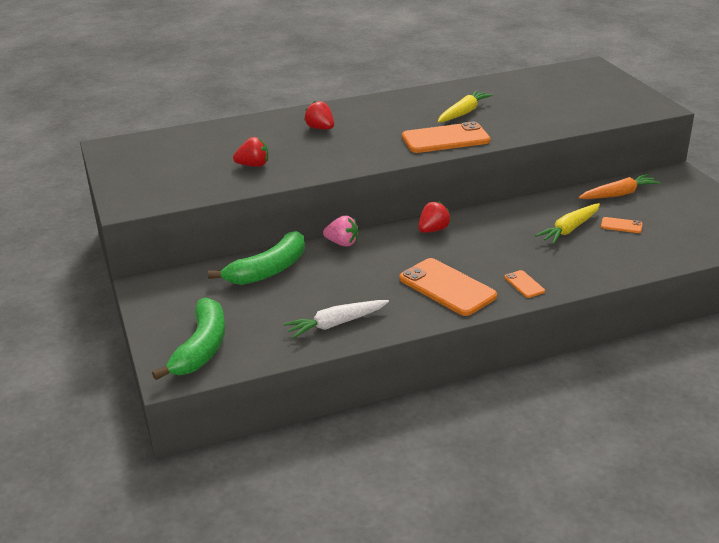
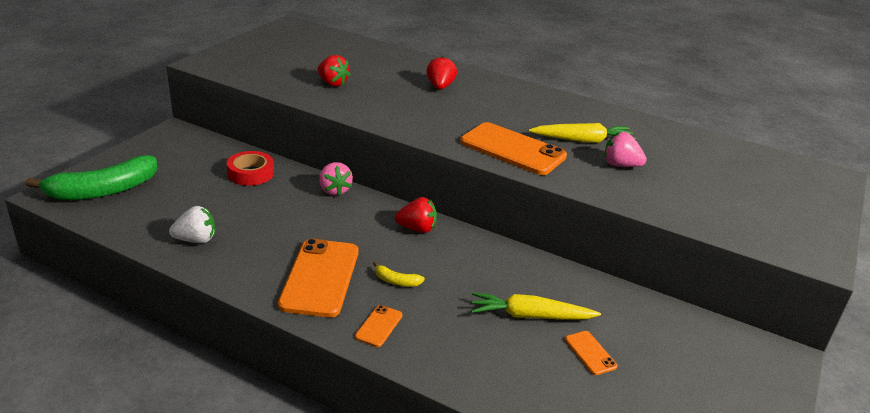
camera: 45 degrees right, 0 degrees up
(268, 270) = (250, 173): green banana -> red tape
(336, 324) = (196, 240): white carrot -> white strawberry
(484, 260) = (396, 281): none -> yellow banana
(508, 115) = (620, 165): none -> pink strawberry
(618, 194) = (656, 324): orange carrot -> none

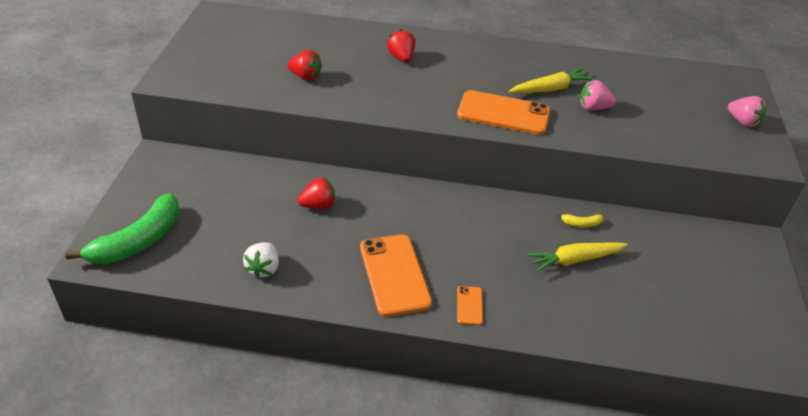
camera: 20 degrees left, 10 degrees up
(196, 240) = (263, 269): white strawberry -> white strawberry turned 135 degrees clockwise
(250, 173) = (263, 184): red tape -> none
(334, 190) = (348, 182): pink strawberry -> pink strawberry (743, 122)
(396, 281) = (456, 259): yellow banana -> yellow banana (581, 224)
(417, 229) = (441, 203): red strawberry -> red strawberry (318, 205)
(590, 353) = (633, 279): orange phone -> none

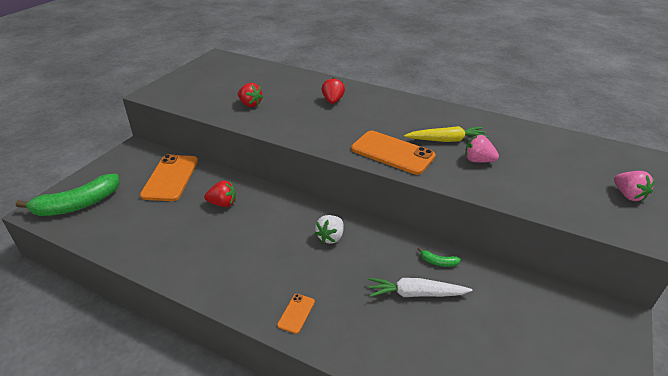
camera: 20 degrees right, 5 degrees down
(263, 269) = (150, 244): white strawberry -> white strawberry (330, 237)
(394, 274) = (248, 271): orange phone -> orange phone (170, 178)
(575, 260) = (416, 294): yellow carrot -> white carrot
(581, 224) = (438, 262): yellow banana -> green banana

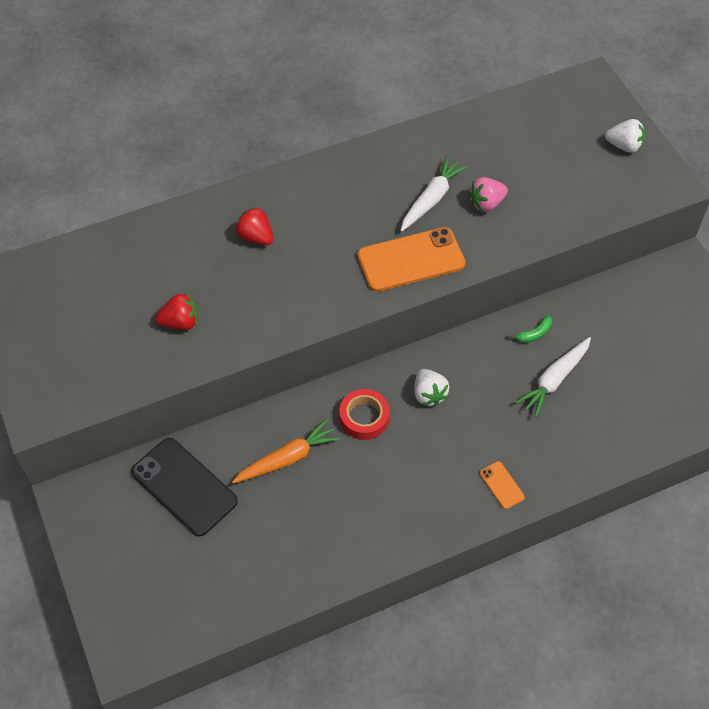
camera: 50 degrees left, 20 degrees up
(78, 204) = (151, 609): green banana -> none
(170, 178) = (184, 486): orange phone -> black phone
(223, 203) = (287, 459): red strawberry -> orange carrot
(283, 219) = (364, 417): none -> red tape
(446, 140) = (431, 199): yellow carrot -> white carrot
(628, 195) = (624, 146): pink strawberry -> white strawberry

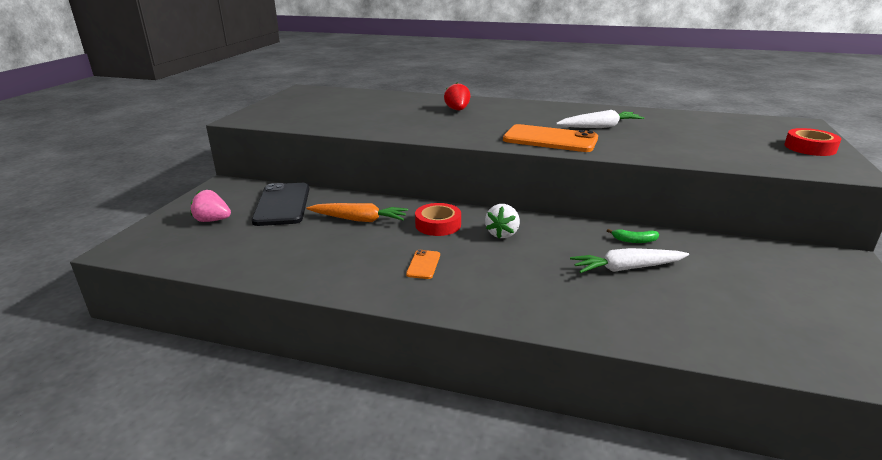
camera: 40 degrees right, 30 degrees down
(180, 322) = (365, 118): red strawberry -> none
(486, 203) = (643, 138): pink strawberry -> pink strawberry (212, 220)
(502, 485) = (500, 301): orange phone -> orange phone (423, 264)
(624, 146) = (810, 148): white strawberry -> red tape

